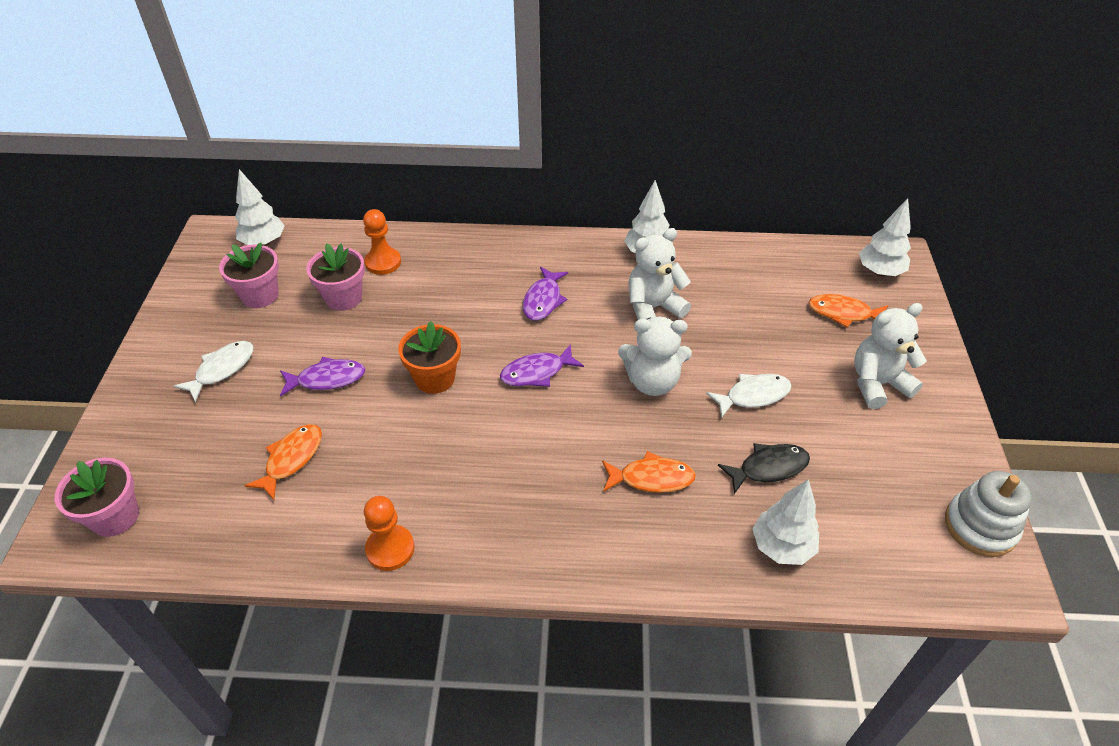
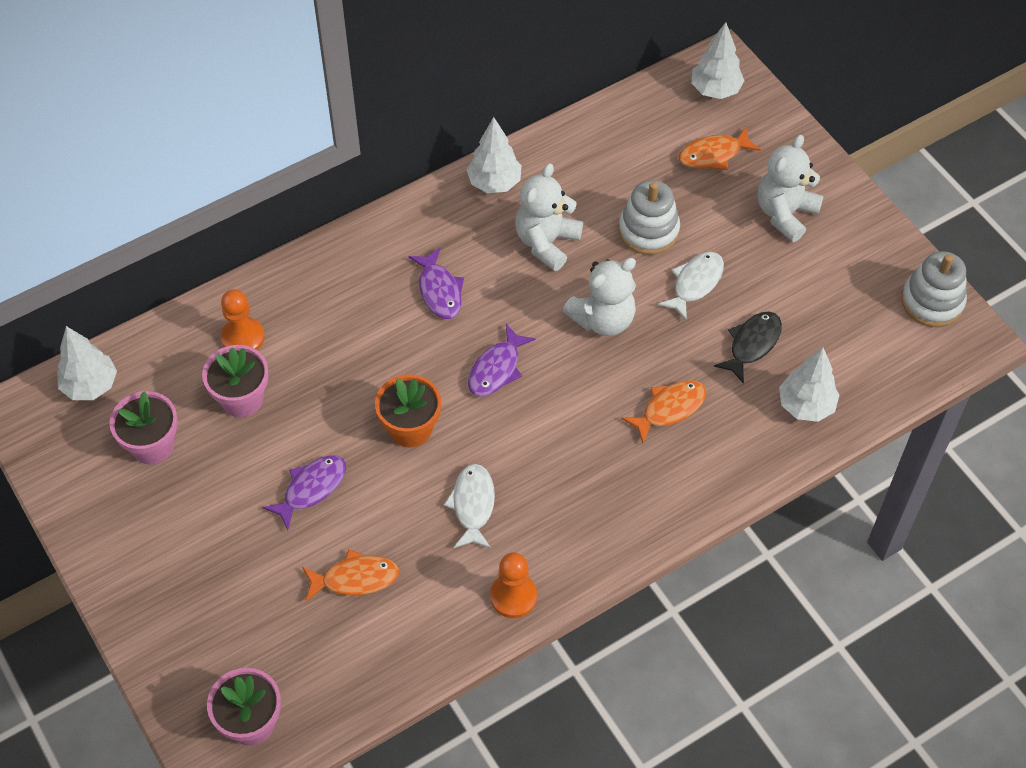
camera: 35 degrees left, 10 degrees up
(222, 369) = (199, 540): white fish -> white fish (473, 505)
(291, 459) = (355, 578): orange fish -> orange fish turned 90 degrees clockwise
(743, 339) = (648, 231): none -> white stacking toy

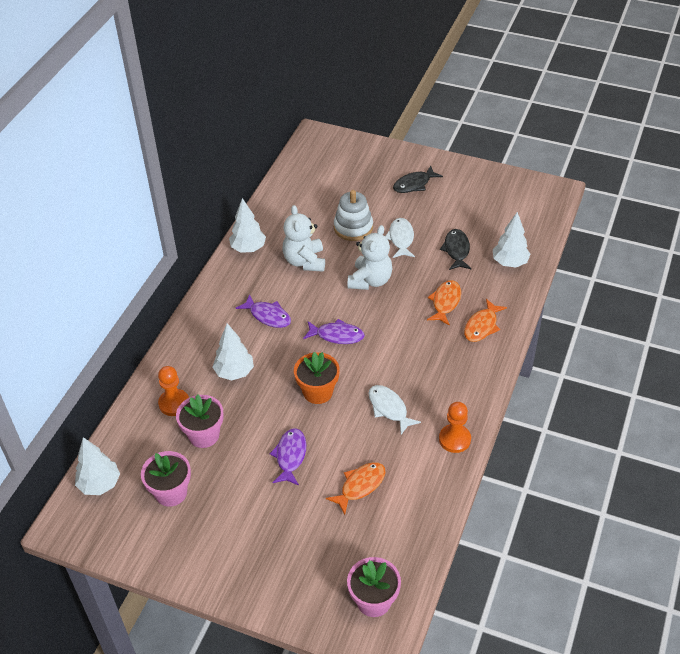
camera: 35 degrees left, 10 degrees down
(497, 369) = (337, 335): purple fish -> purple fish turned 75 degrees counterclockwise
(713, 155) = (352, 177): orange fish -> orange fish (482, 326)
(715, 90) = (324, 148): white tree -> white tree (234, 372)
(785, 214) = (414, 184): white teddy bear -> black fish
(932, 302) = (521, 185): white stacking toy -> none

